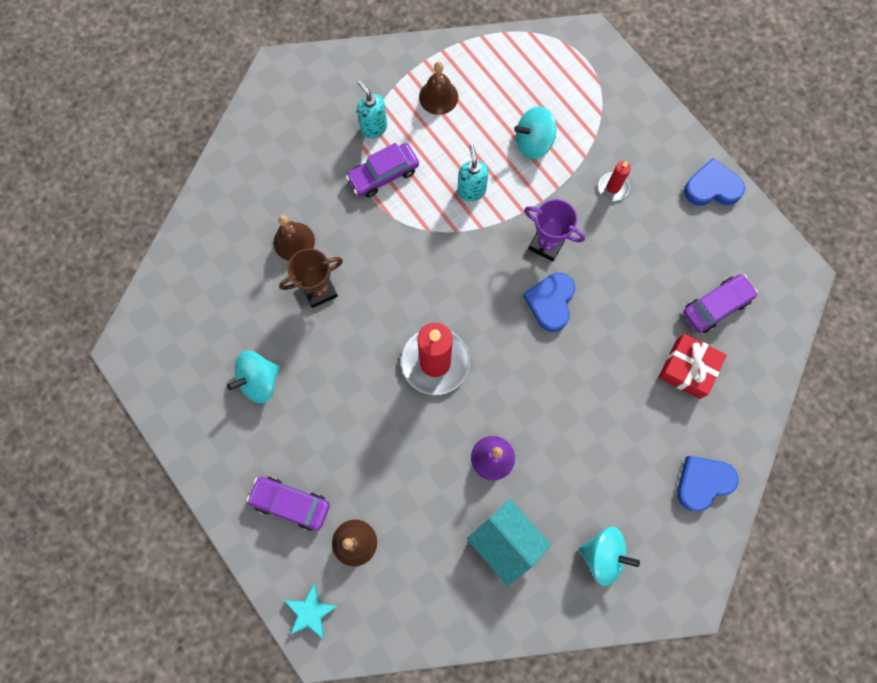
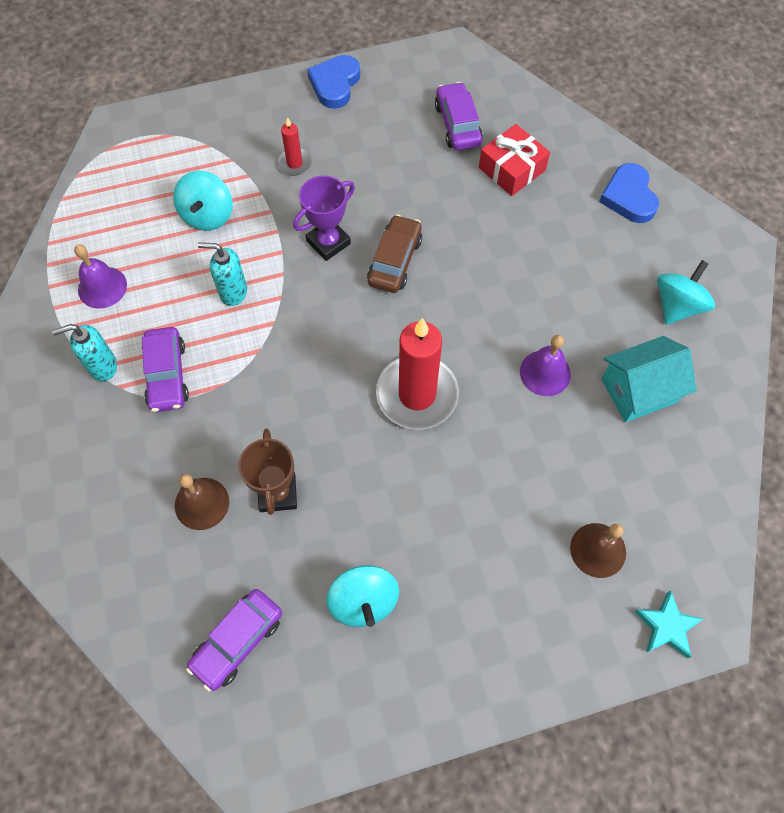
camera: 70 degrees left, 10 degrees down
(291, 503) = (530, 610): purple car -> purple car (238, 641)
(438, 97) = (102, 287): brown bell -> purple bell
(550, 302) = (395, 261): blue heart -> brown car

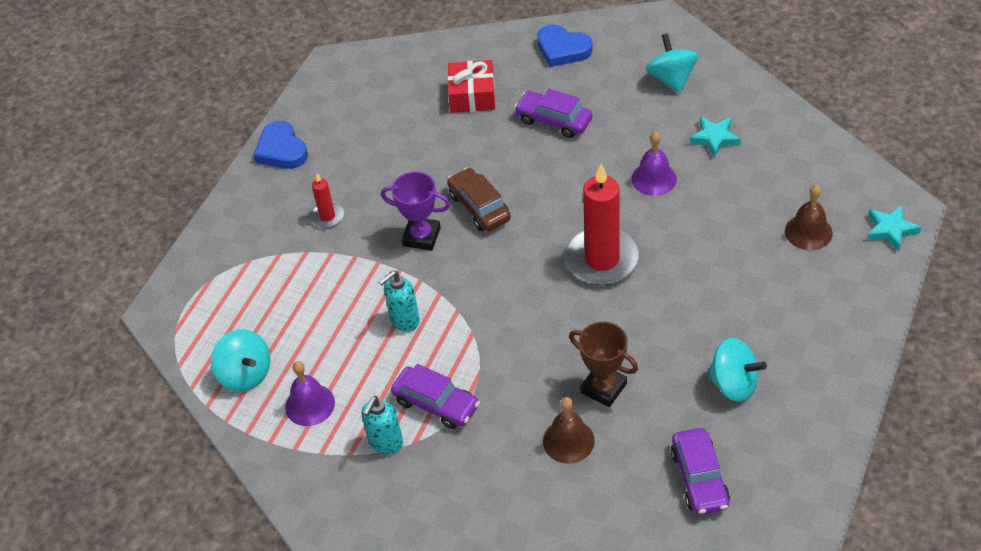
camera: 45 degrees left, 15 degrees down
(208, 215) = (316, 298): turquoise spinning top -> turquoise spinning top (245, 374)
(328, 242) = (421, 237): purple trophy -> purple trophy turned 75 degrees counterclockwise
(457, 124) = (400, 101): purple car -> purple car (554, 120)
(639, 391) = (714, 138): turquoise house -> turquoise star

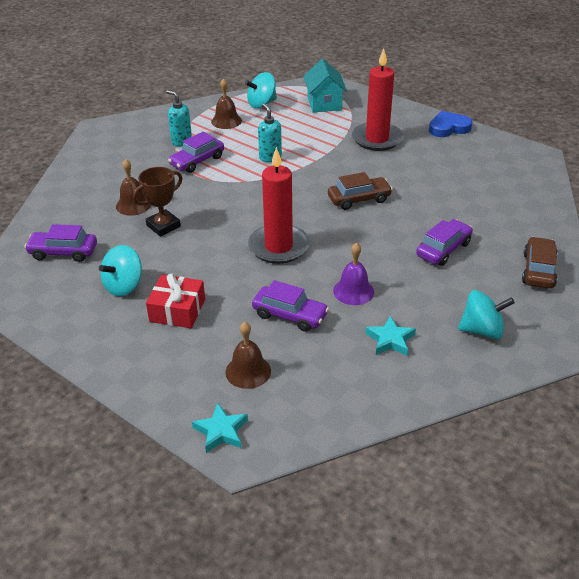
camera: 100 degrees right, 10 degrees down
(231, 296) = (324, 103): none -> turquoise house
(310, 404) = (226, 121): purple bell -> brown bell
(327, 216) = (377, 139): red candle -> red candle, size x2.10
(421, 237) = (341, 172): purple trophy -> none
(472, 95) = (486, 213): red gift -> red gift (177, 310)
(562, 49) = (538, 270): blue heart -> brown car
(714, 220) = (290, 315): none -> purple car

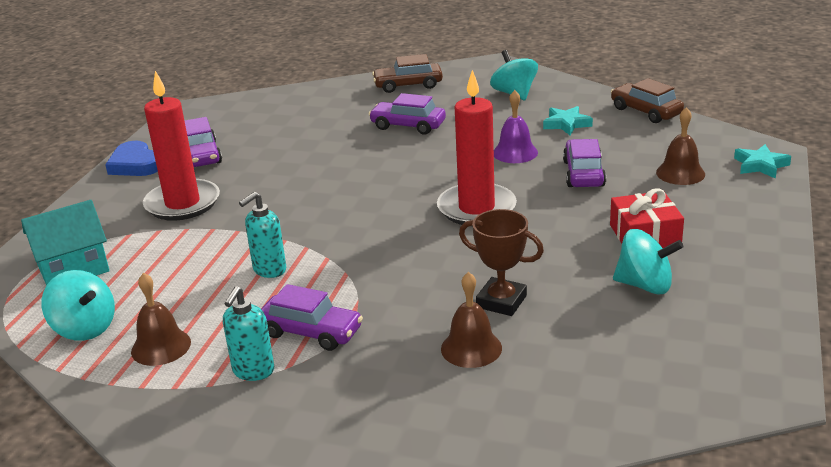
camera: 110 degrees left, 10 degrees down
(63, 252) = (633, 365): purple car -> purple car (202, 155)
(359, 199) = (342, 184): brown car -> brown car (646, 111)

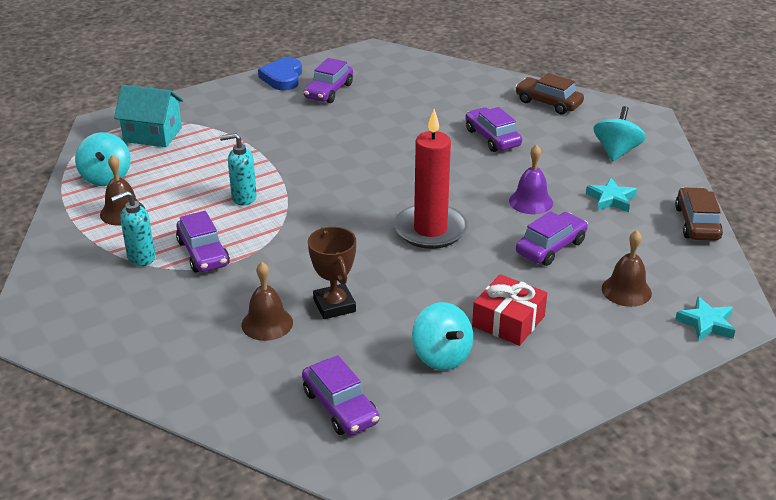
camera: 40 degrees right, 5 degrees up
(182, 203) = (267, 122): red candle -> none
(641, 367) = (340, 407): none -> purple car

